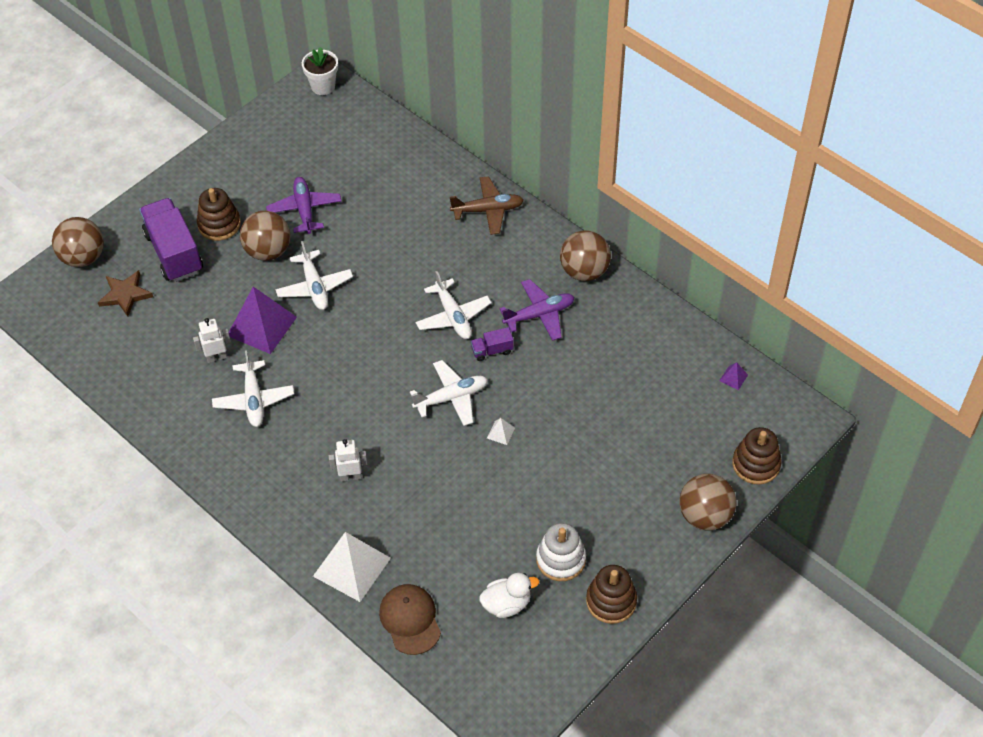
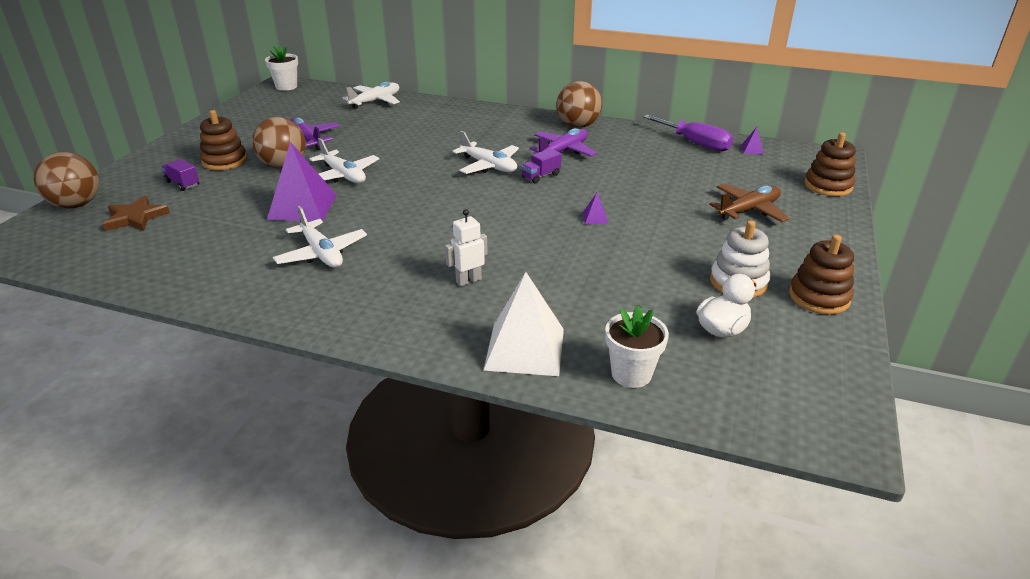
camera: 25 degrees left, 20 degrees down
(174, 252) = (183, 183): purple truck -> purple truck, size x0.45
(216, 357) = (262, 235): white robot -> none
(410, 620) = (631, 374): brown cap -> white flower pot
(451, 398) = (528, 208): white plane -> white plane (375, 101)
(488, 210) = (471, 114): brown plane -> brown plane (748, 210)
(500, 433) = (595, 218): white pyramid -> purple pyramid
(683, 346) = (695, 143): none -> purple screwdriver
(705, 516) = (827, 222): brown ball -> none

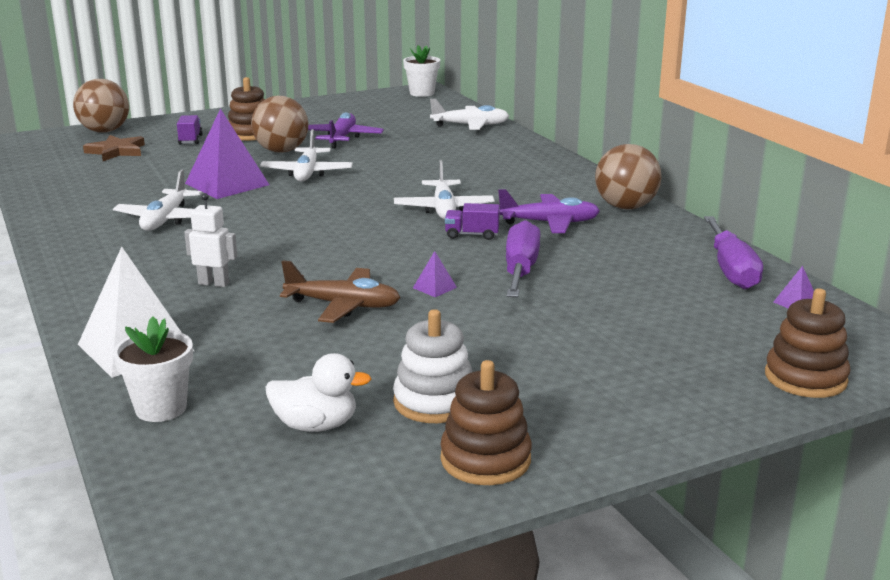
camera: 45 degrees right, 10 degrees down
(611, 186) = (520, 270): none -> purple screwdriver
(748, 210) = (622, 353): brown plane -> brown plane (343, 305)

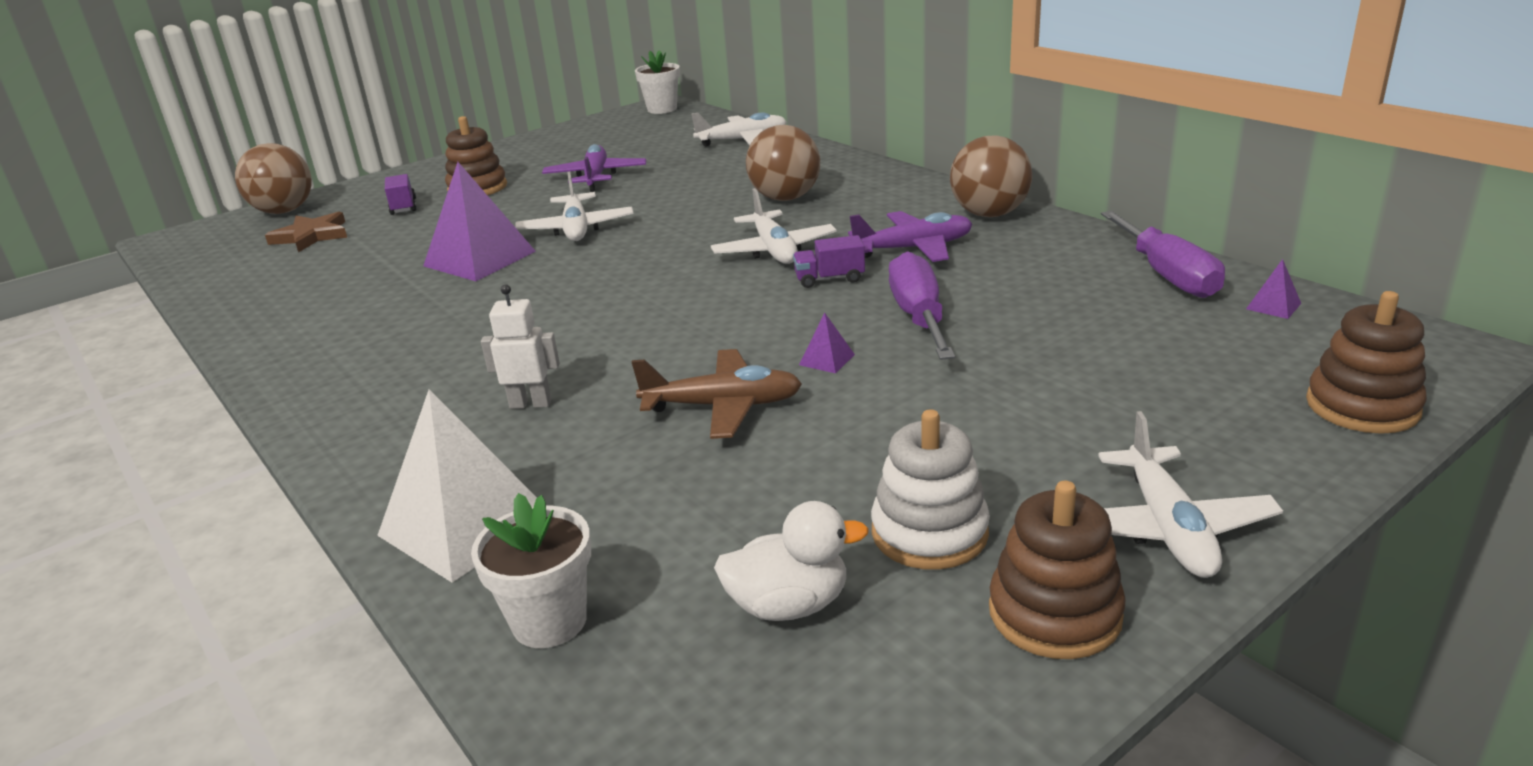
camera: 10 degrees left, 5 degrees up
(165, 220) = (420, 321): white plane -> white plane (1167, 528)
(281, 151) = (528, 204): brown ball -> brown ball (785, 198)

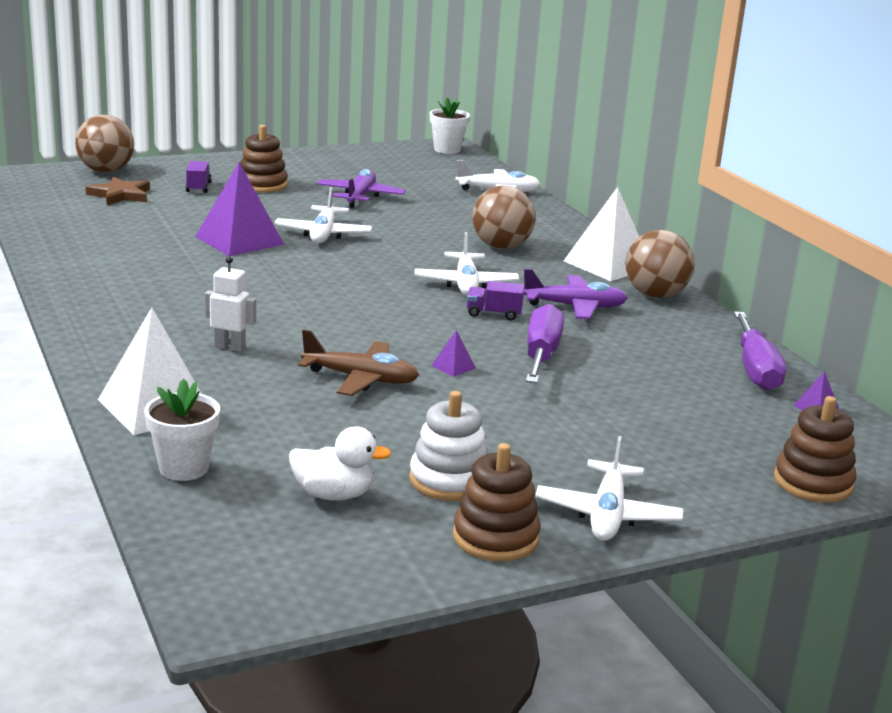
camera: 10 degrees right, 5 degrees down
(913, 192) = (607, 264): none -> white pyramid

